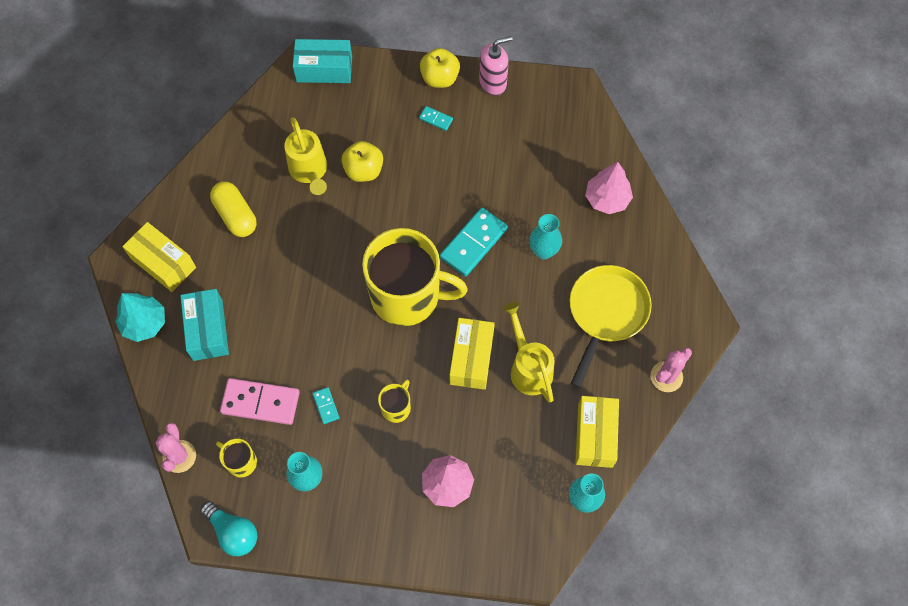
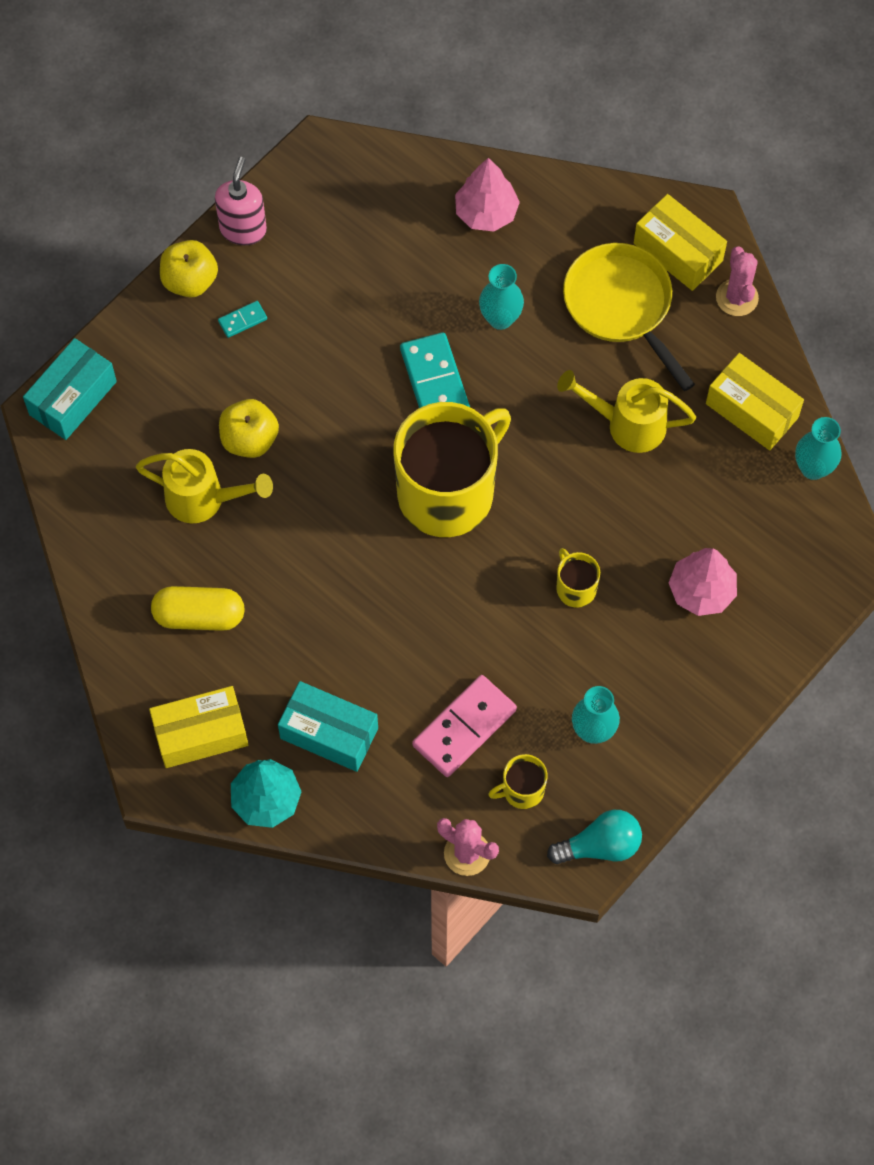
camera: 55 degrees left, 0 degrees up
(326, 406) = (520, 660): turquoise domino -> none
(471, 358) = (574, 474): yellow box -> yellow box (678, 252)

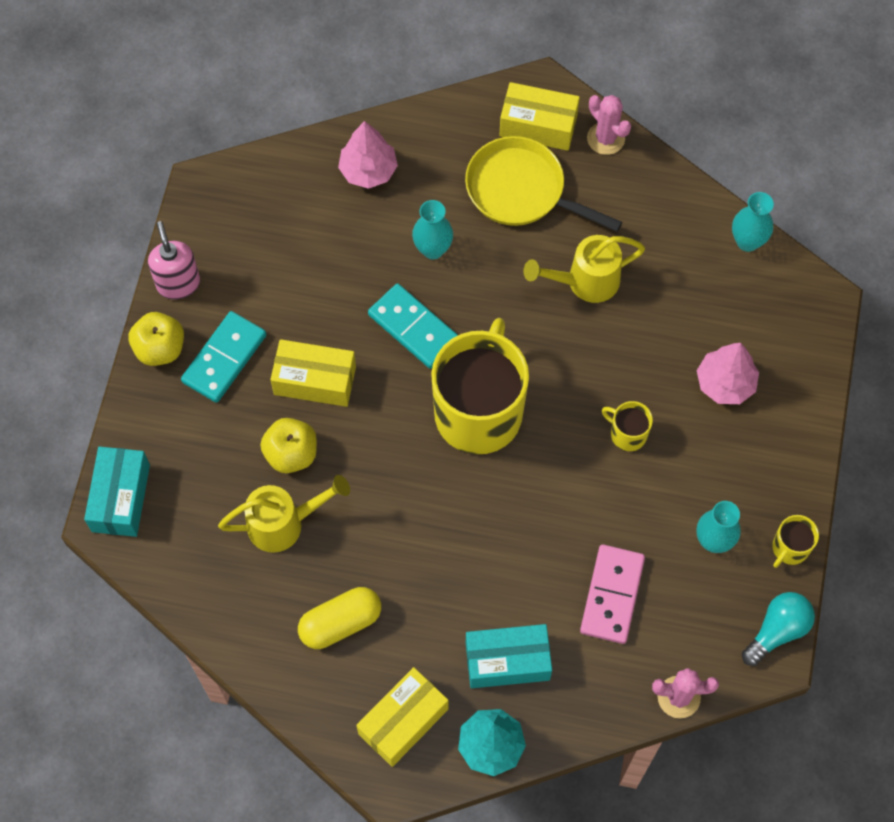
camera: 30 degrees left, 0 degrees up
(242, 320) = (224, 358): turquoise domino -> turquoise domino, size x2.12
(522, 790) = (689, 620): yellow mug -> yellow mug (789, 548)
(752, 410) = (673, 221): yellow box -> yellow box (315, 380)

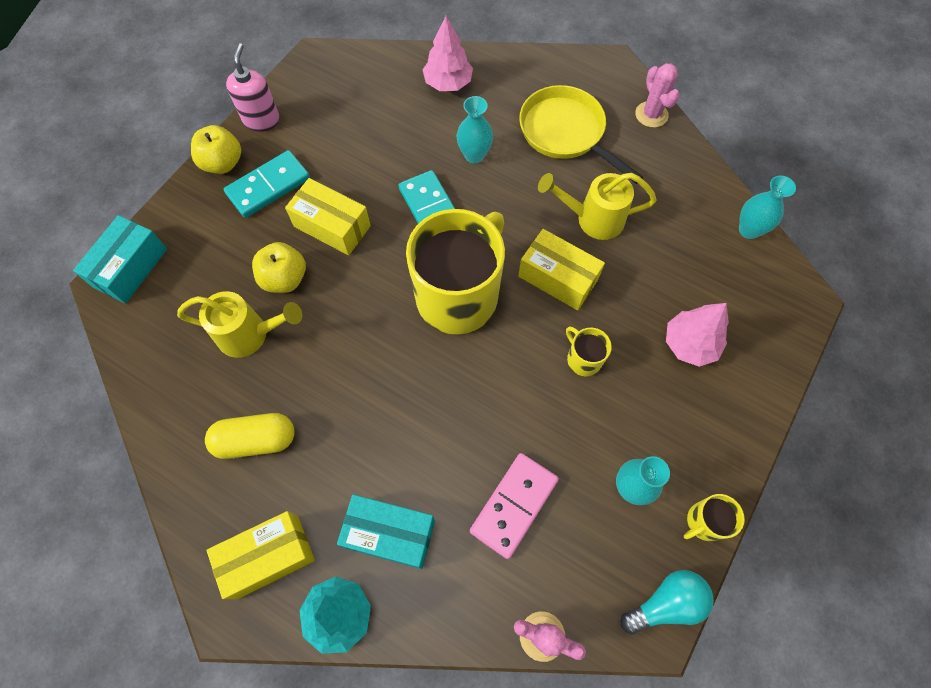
camera: 20 degrees right, 0 degrees up
(538, 126) = (598, 90): yellow box -> yellow box (558, 278)

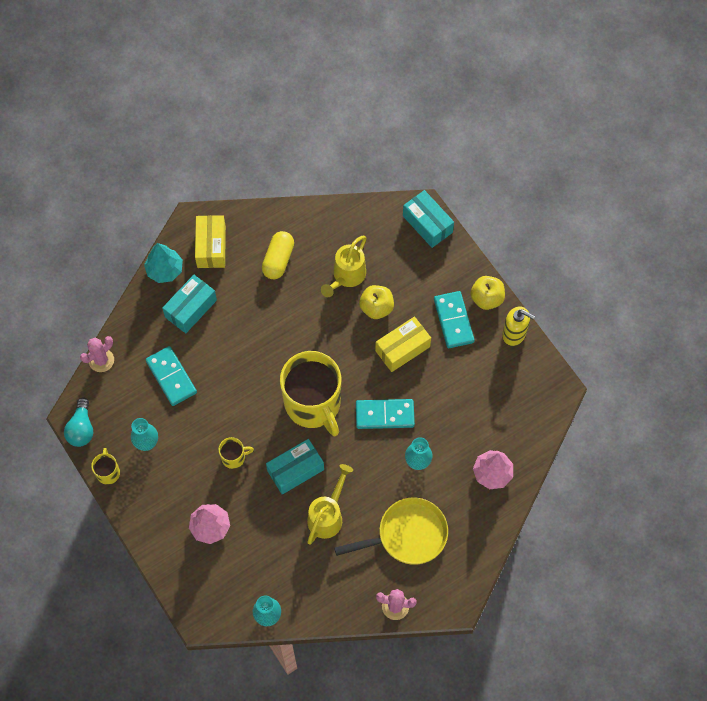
camera: 115 degrees right, 0 degrees up
(262, 120) = (514, 334): pink soap dispenser -> yellow soap dispenser
(513, 505) = (171, 377): pink domino -> turquoise domino
(558, 278) = (295, 470): yellow box -> turquoise box

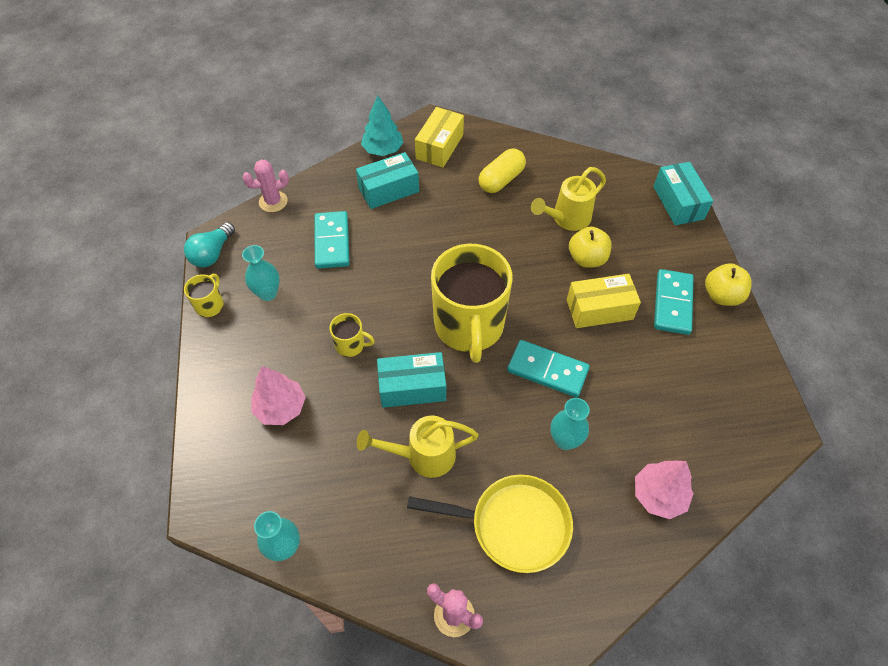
camera: 25 degrees right, 10 degrees down
(327, 516) = (423, 456): yellow watering can -> yellow watering can turned 150 degrees counterclockwise
(514, 334) = (743, 345): yellow soap dispenser -> none

